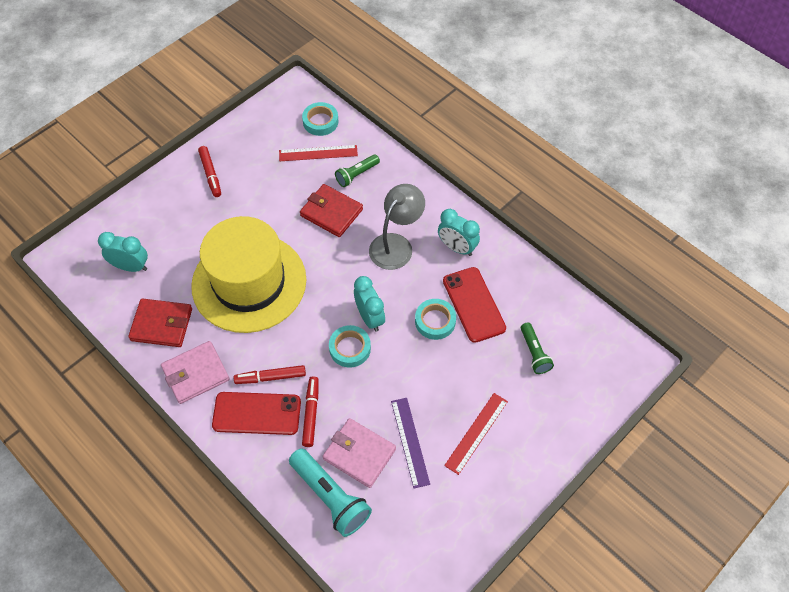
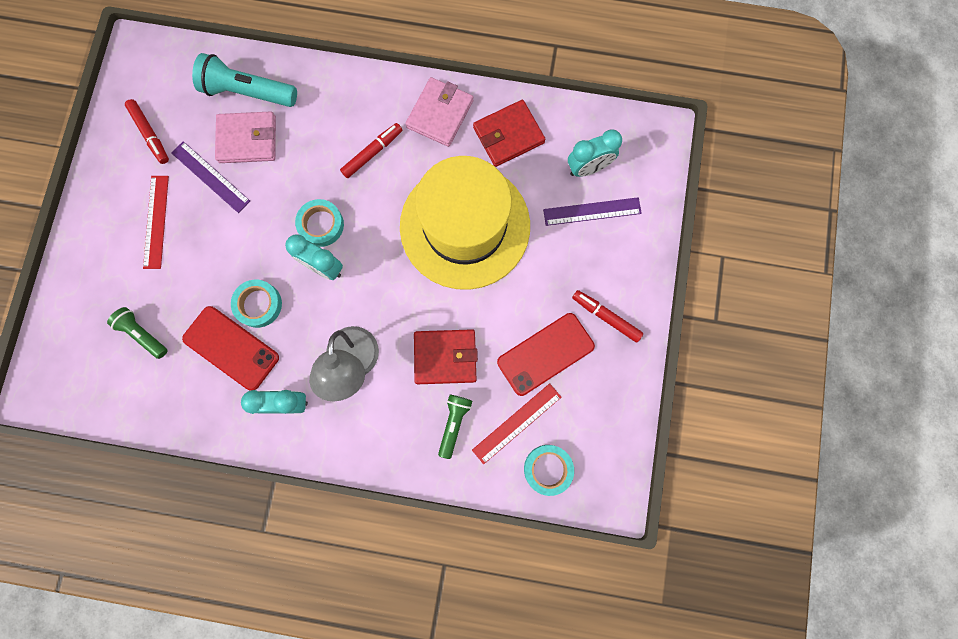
camera: 145 degrees right, 20 degrees up
(156, 238) = (592, 211): none -> purple ruler
(257, 413) = (360, 116): red phone -> red phone (545, 354)
(311, 413) = (313, 145): red marker -> red marker (150, 134)

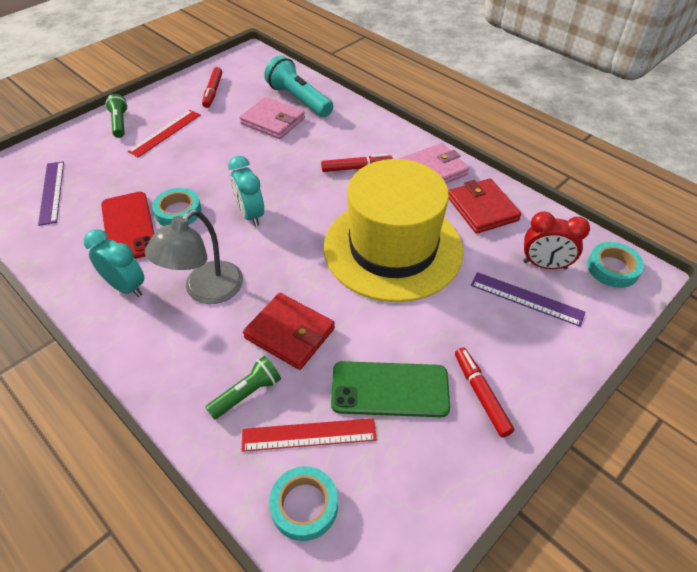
camera: 35 degrees right, 30 degrees down
(143, 334) = (82, 186): green flashlight -> green flashlight (120, 123)
(210, 177) = (227, 128): purple ruler -> purple ruler (52, 192)
(321, 225) = (275, 189): turquoise tape -> turquoise tape (612, 268)
(508, 135) = (482, 209): red wallet -> red wallet turned 60 degrees clockwise
(545, 354) = (390, 389): red phone -> green phone
(588, 168) = (544, 265): turquoise clock -> red clock

